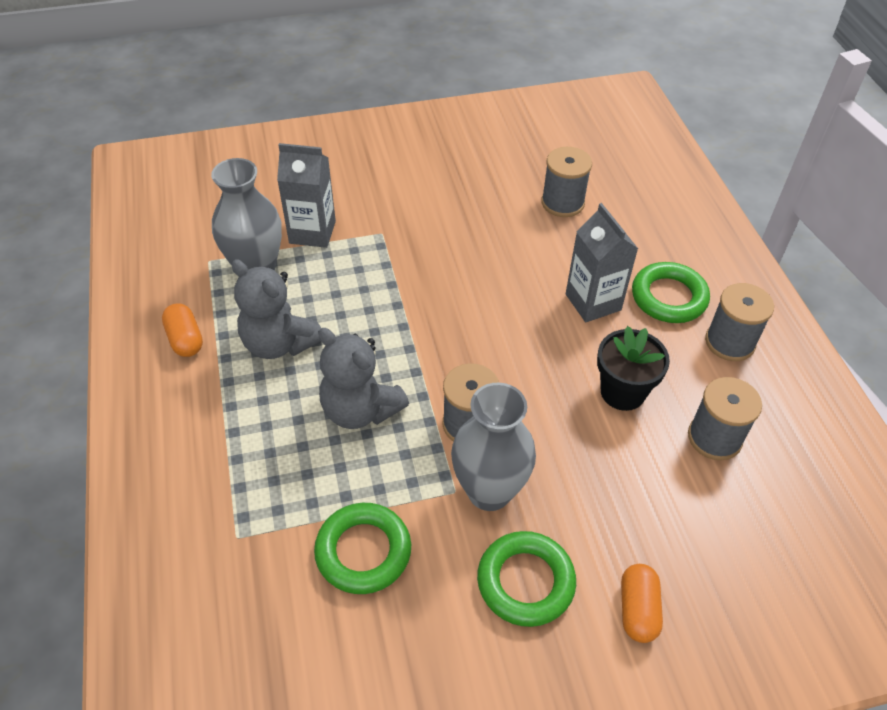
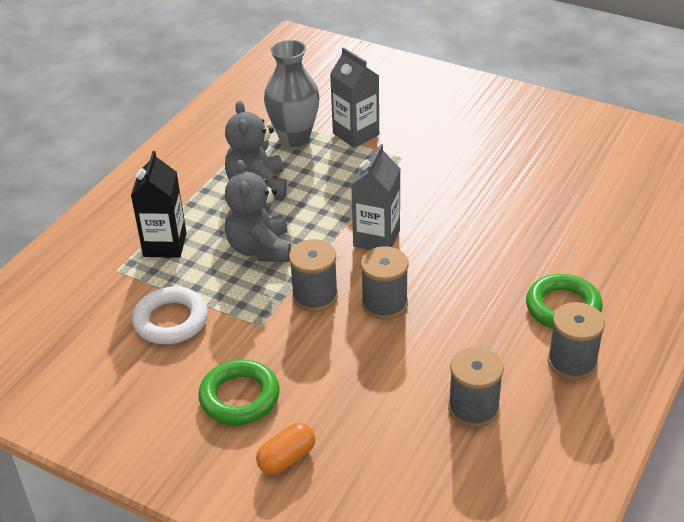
camera: 45 degrees right, 10 degrees down
(185, 339) = (208, 155): orange capsule -> none
(256, 471) = (165, 245): none -> black carton
(363, 551) = (171, 320): green ring -> white ring
(489, 491) = (280, 338): grey vase -> none
(562, 203) = (563, 204): grey spool -> grey spool (384, 304)
(593, 302) = (498, 278): grey carton -> grey carton (376, 238)
(622, 392) = (443, 342): black flower pot -> none

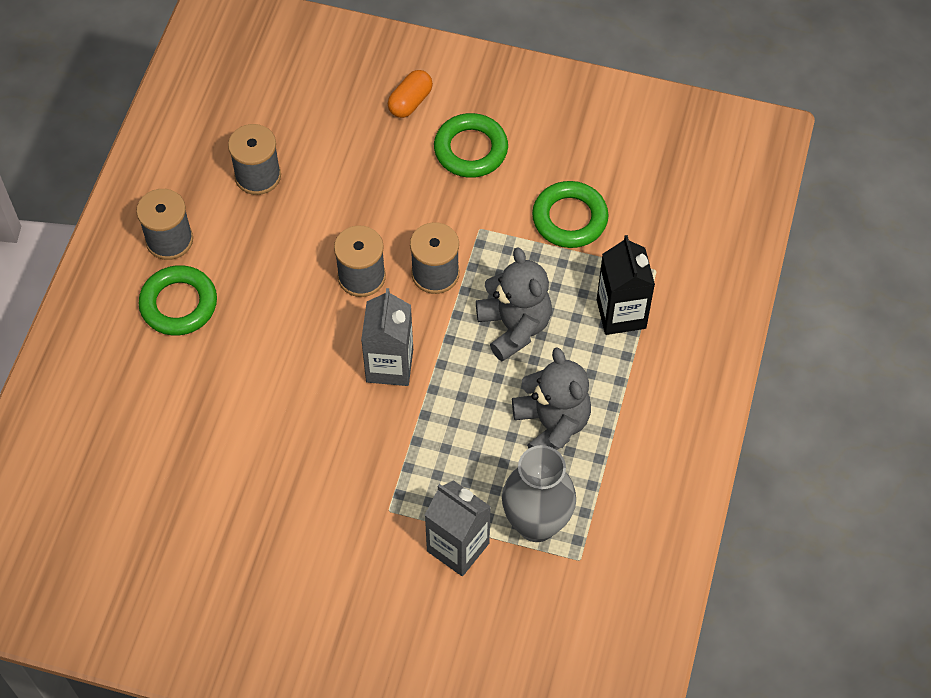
camera: 165 degrees right, 20 degrees up
(171, 320) = (569, 218): white ring -> green ring

